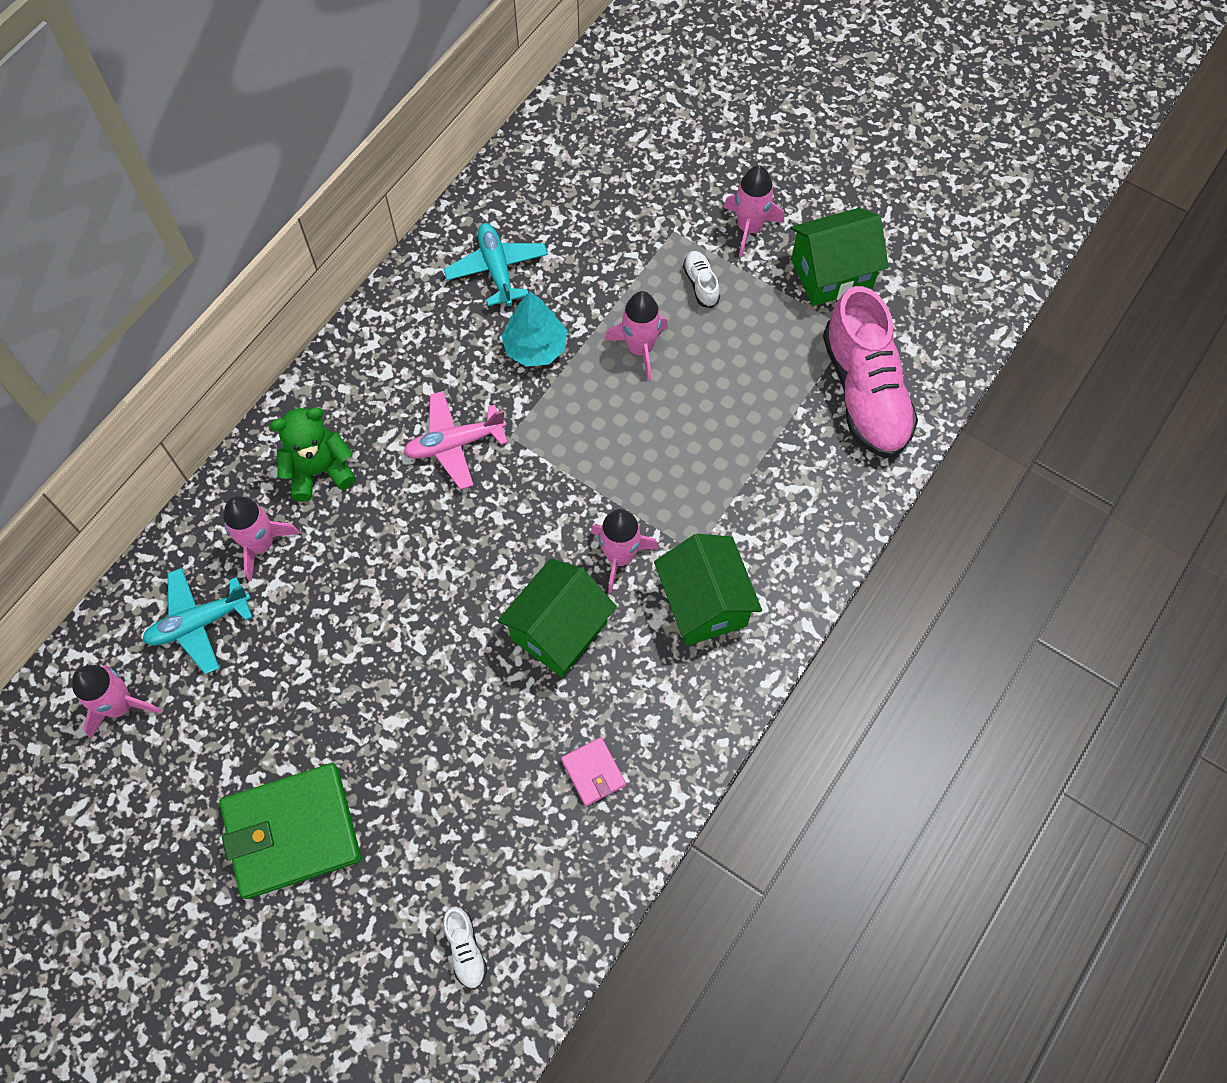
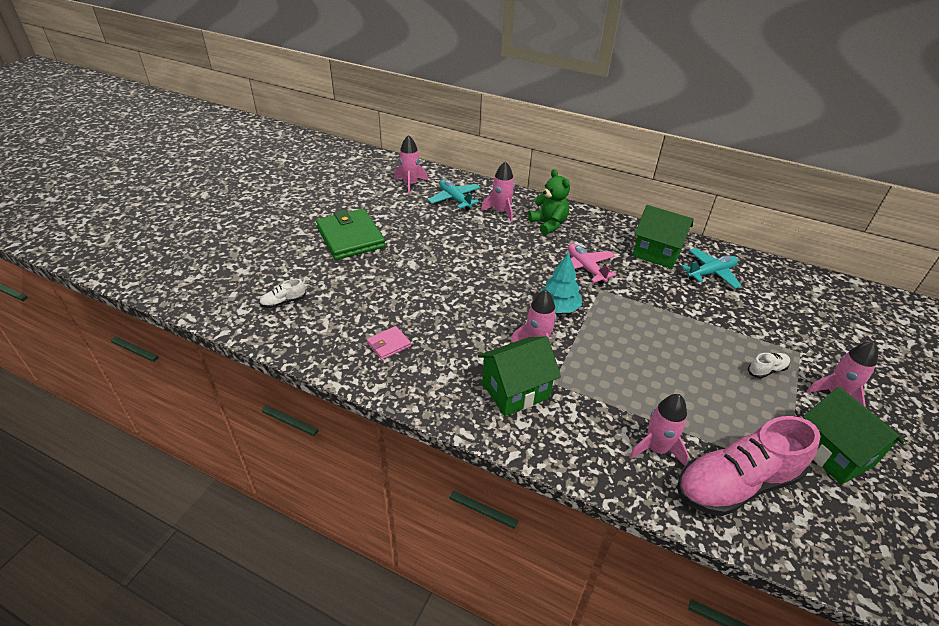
camera: 80 degrees right, 25 degrees down
(535, 347) = (666, 294): turquoise tree -> turquoise tree (558, 307)
(559, 630) = (479, 321): green house -> green house (656, 253)
(640, 348) = (694, 342): pink rocket -> pink rocket (656, 448)

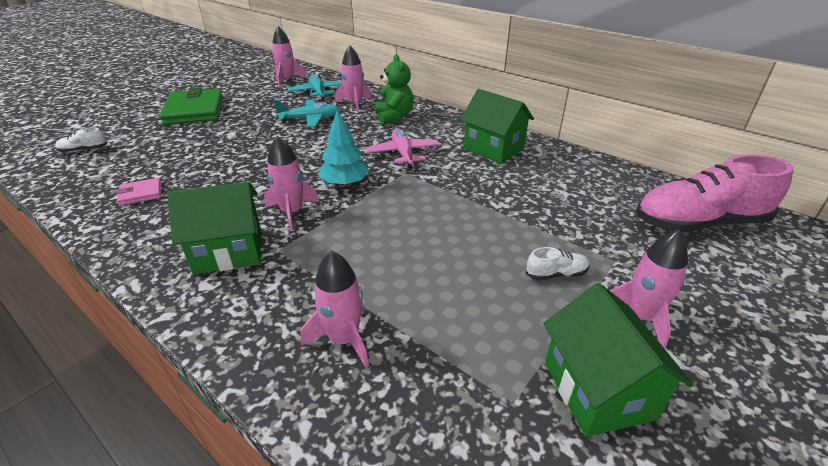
camera: 15 degrees right, 5 degrees down
(710, 273) = (545, 172): turquoise plane -> turquoise plane (310, 119)
(735, 484) = (421, 403): pink shoe -> pink shoe (699, 223)

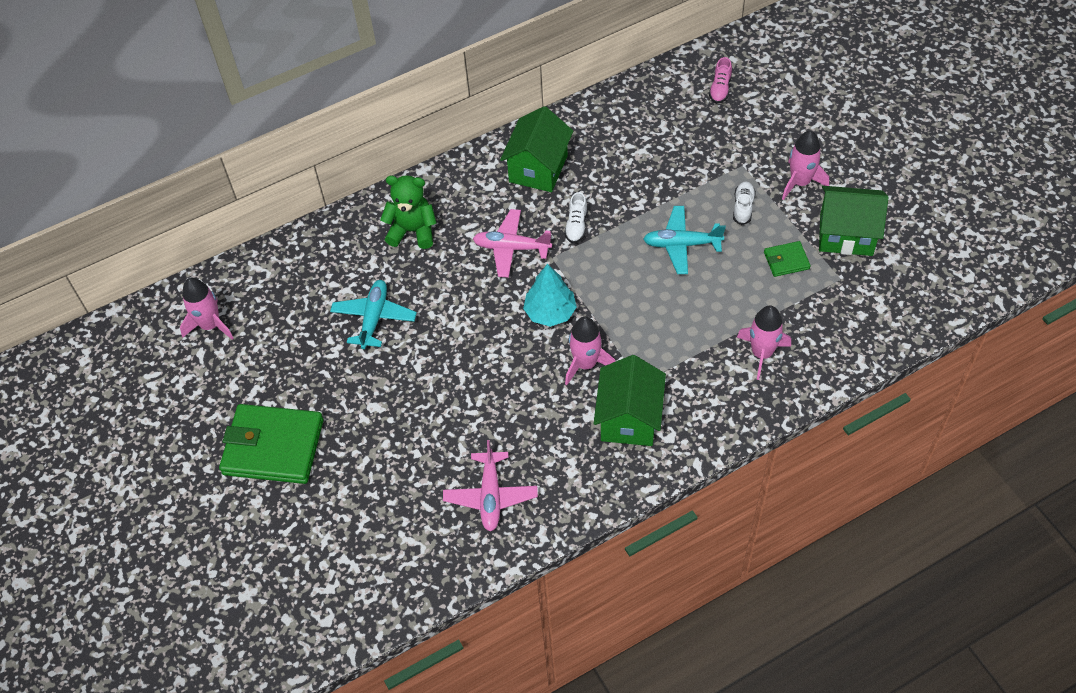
camera: 65 degrees left, 20 degrees up
(83, 150) = (343, 570): white shoe -> white shoe (576, 225)
(141, 194) = (490, 496): pink wallet -> pink plane
(318, 92) = (285, 295): turquoise plane -> turquoise plane (682, 244)
(354, 104) = (350, 262): pink rocket -> none
(493, 149) = (538, 168): green house -> green house turned 45 degrees counterclockwise
(505, 331) = (786, 260): none -> green wallet
(699, 223) = (720, 89): pink shoe -> pink shoe, size x0.41

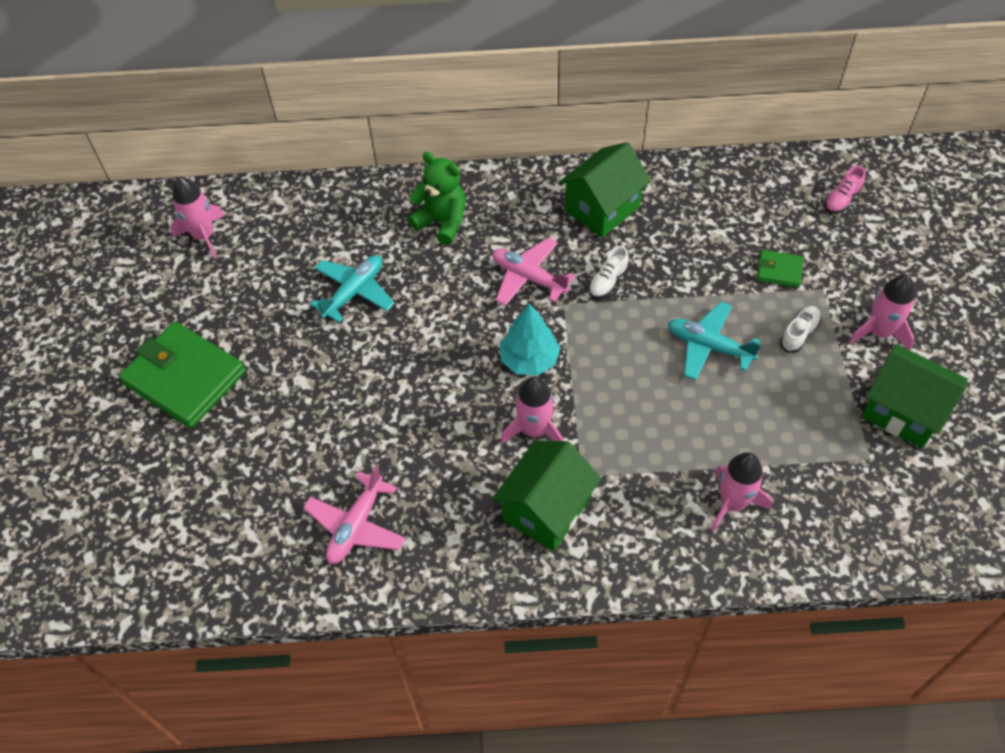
camera: 25 degrees right, 0 degrees up
(786, 260) = (816, 412): green wallet -> green wallet (779, 271)

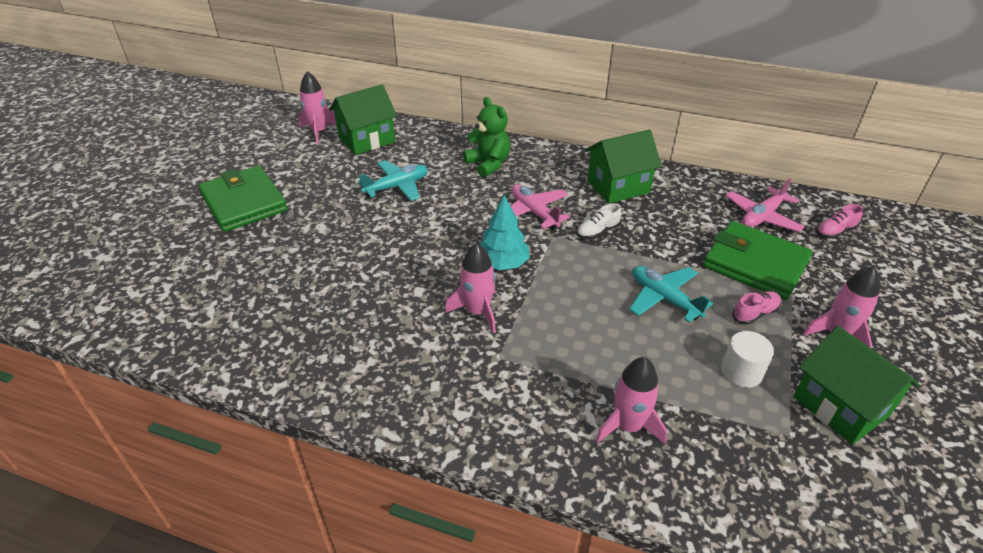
camera: 20 degrees right, 15 degrees down
(356, 525) = (291, 331): pink plane -> pink plane (762, 217)
(546, 509) = (452, 372): green house -> green house (366, 140)
(779, 271) = (755, 264): green wallet -> green wallet, size x2.16
(799, 334) = (755, 313): white shoe -> pink shoe
(809, 407) = (741, 372): none -> white cylinder

